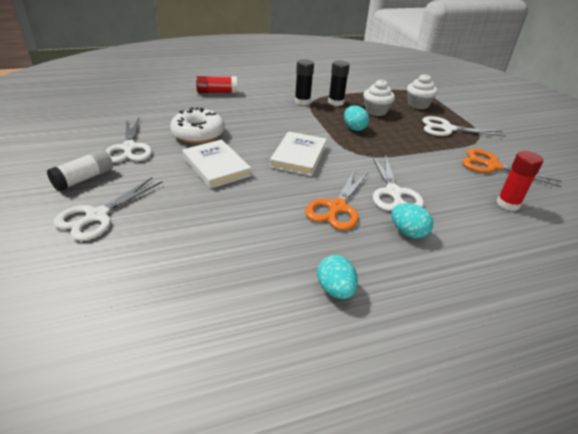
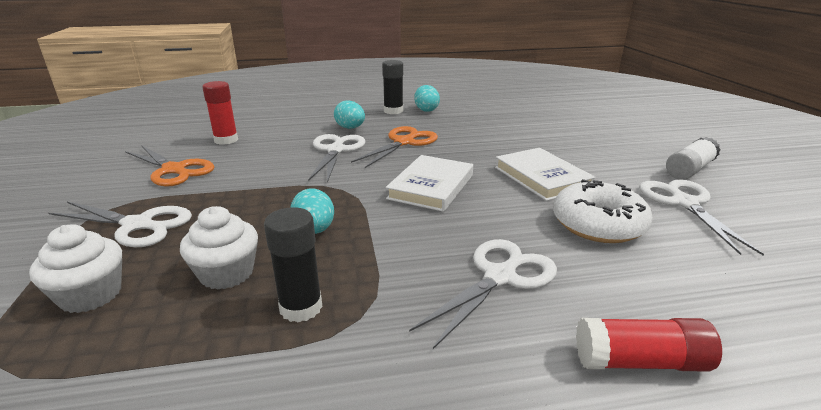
camera: 170 degrees left, 10 degrees down
(97, 216) = (631, 143): white scissors -> white scissors (500, 277)
(302, 101) = (389, 312): black glue stick -> black glue stick (393, 111)

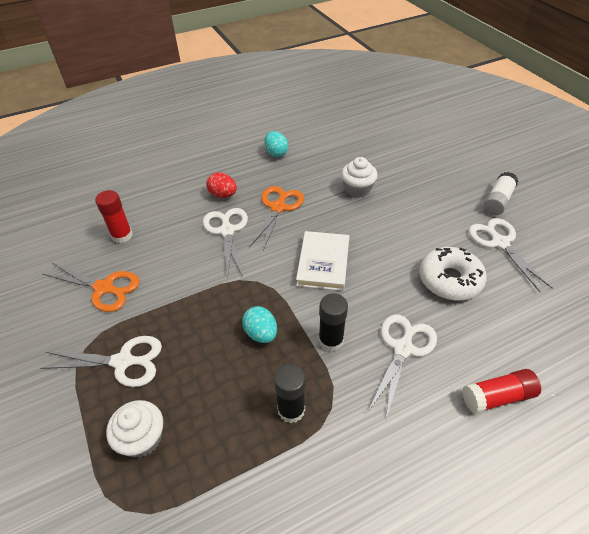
camera: 15 degrees left, 20 degrees up
(226, 273) = (224, 393): white cupcake -> white cupcake (357, 189)
(350, 128) = (223, 195): turquoise egg -> red egg
(393, 111) = (248, 160): black glue stick -> black glue stick (331, 340)
(541, 178) = (399, 233): white book -> none

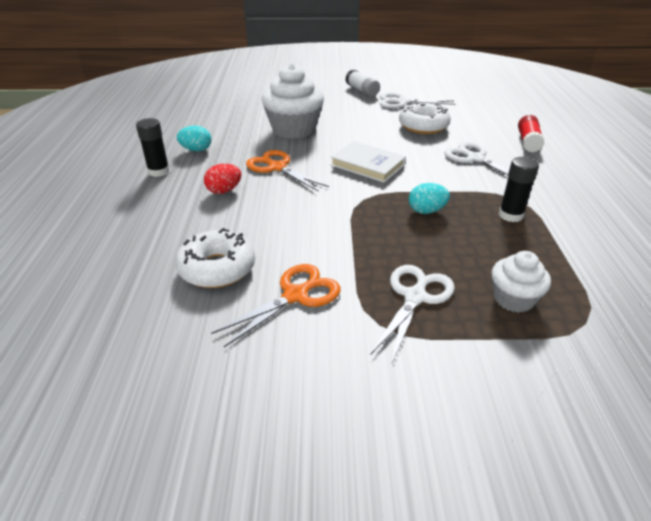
camera: 65 degrees left, 10 degrees down
(122, 236) = (217, 268): red glue stick -> white donut
(227, 231) = (281, 200): white scissors -> none
(331, 340) = (452, 182): black glue stick -> black glue stick (159, 171)
(357, 189) = (294, 129): white cupcake -> white cupcake, size x1.77

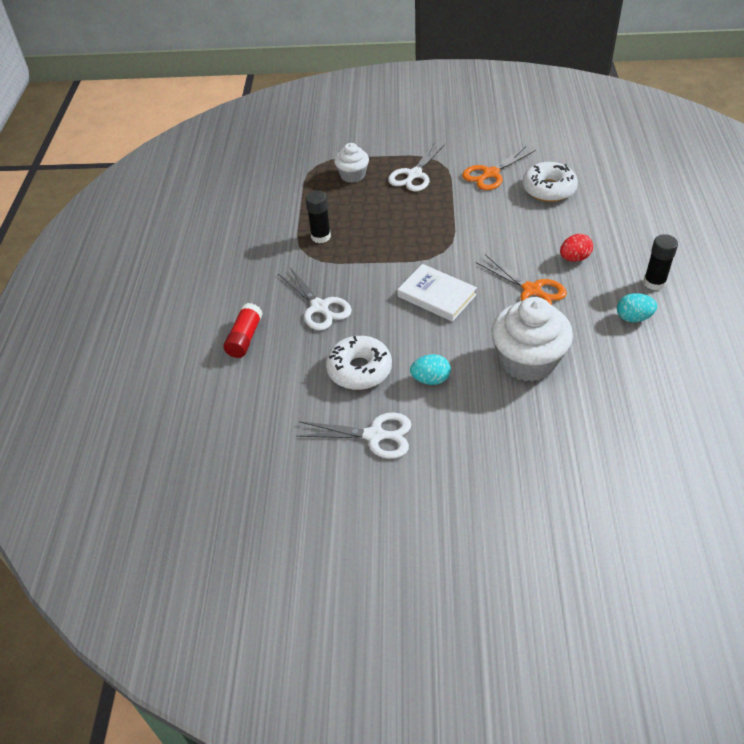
camera: 175 degrees left, 10 degrees up
(362, 90) = (434, 476): white glue stick -> none
(426, 211) = (390, 239): turquoise egg -> turquoise egg (430, 379)

